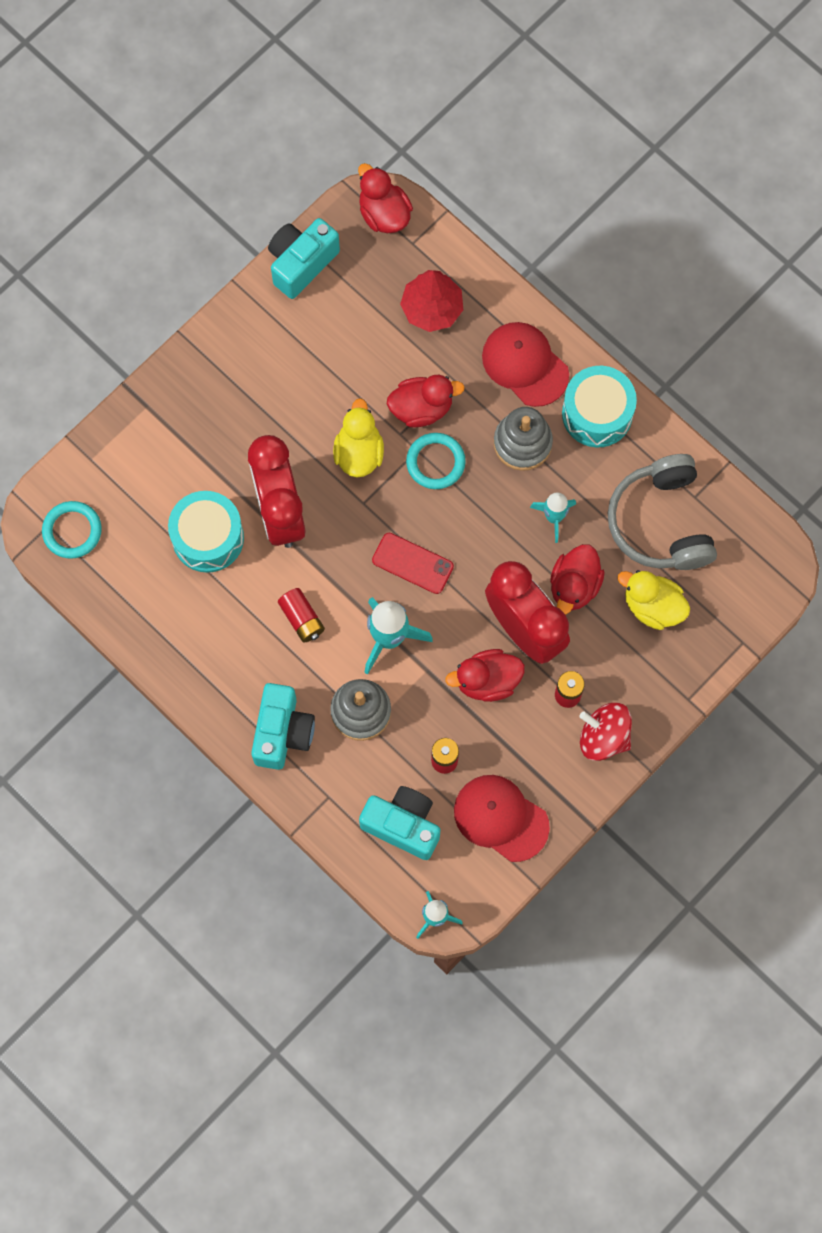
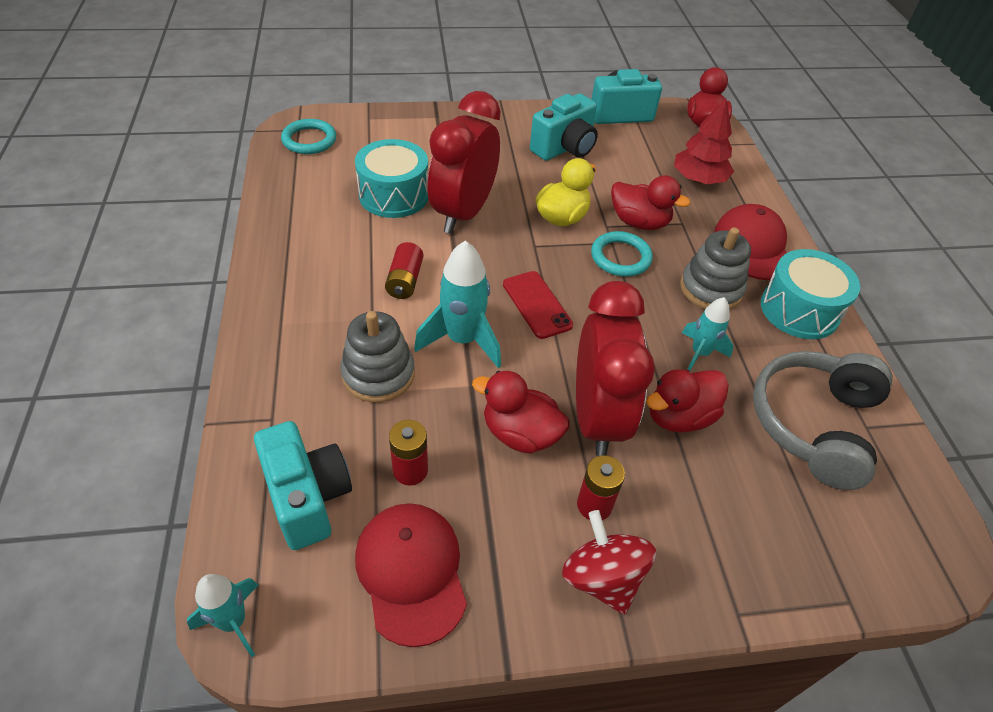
camera: 35 degrees right, 25 degrees down
(282, 732) = (295, 342): turquoise camera -> turquoise camera (564, 148)
(652, 606) = (755, 489): yellow duck -> none

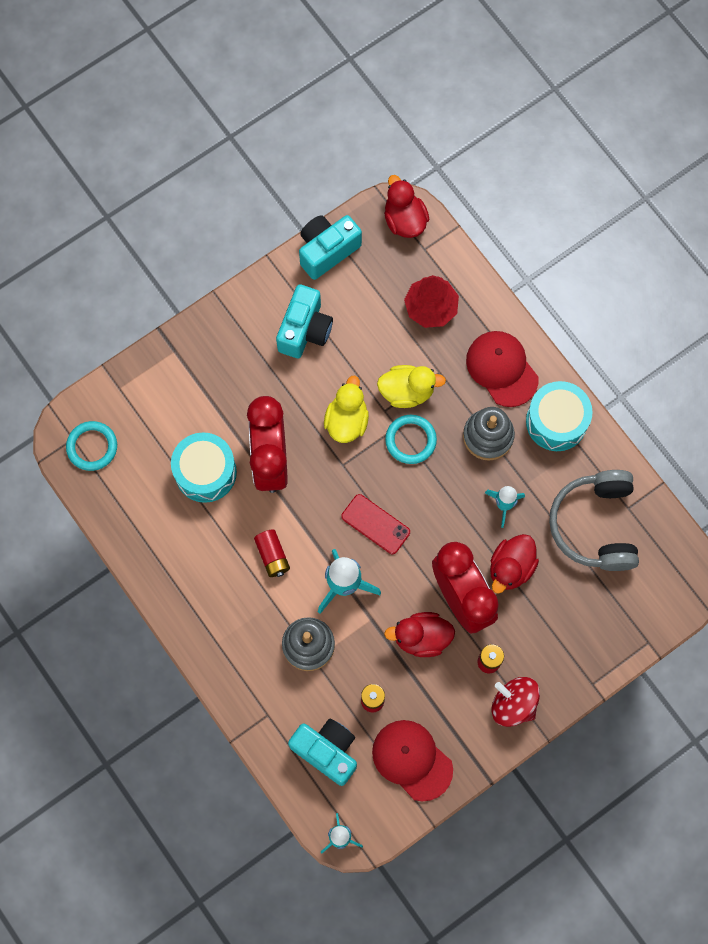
camera: 25 degrees left, 25 degrees up
(639, 222) = (407, 391): red duck -> yellow duck

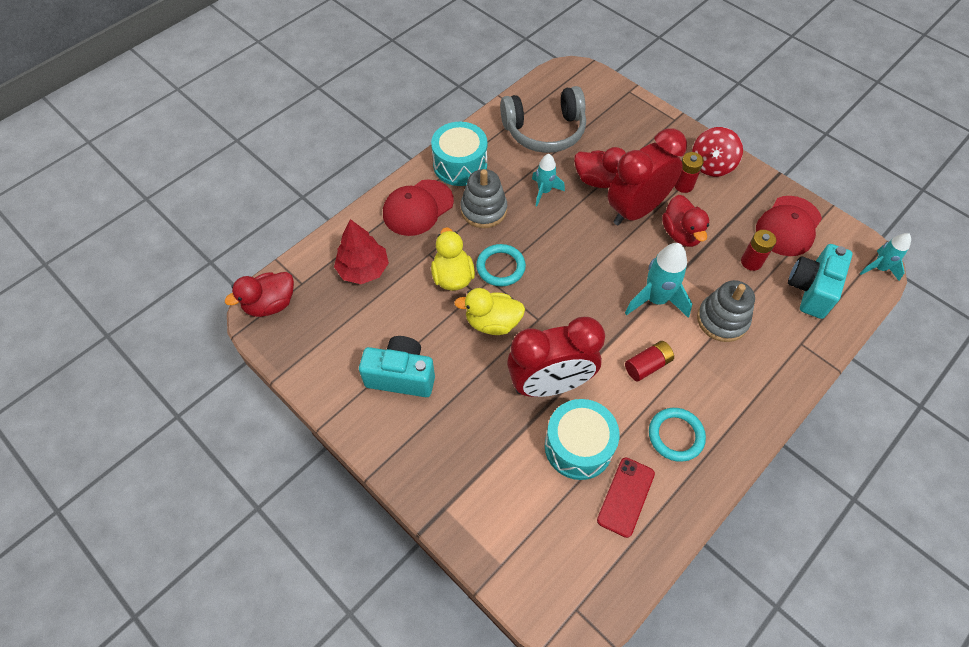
camera: 100 degrees left, 15 degrees down
(92, 447) = (580, 582): turquoise ring -> turquoise ring (675, 436)
(327, 251) = (308, 369): turquoise camera -> none
(375, 524) = (589, 283): red phone -> red phone (625, 496)

